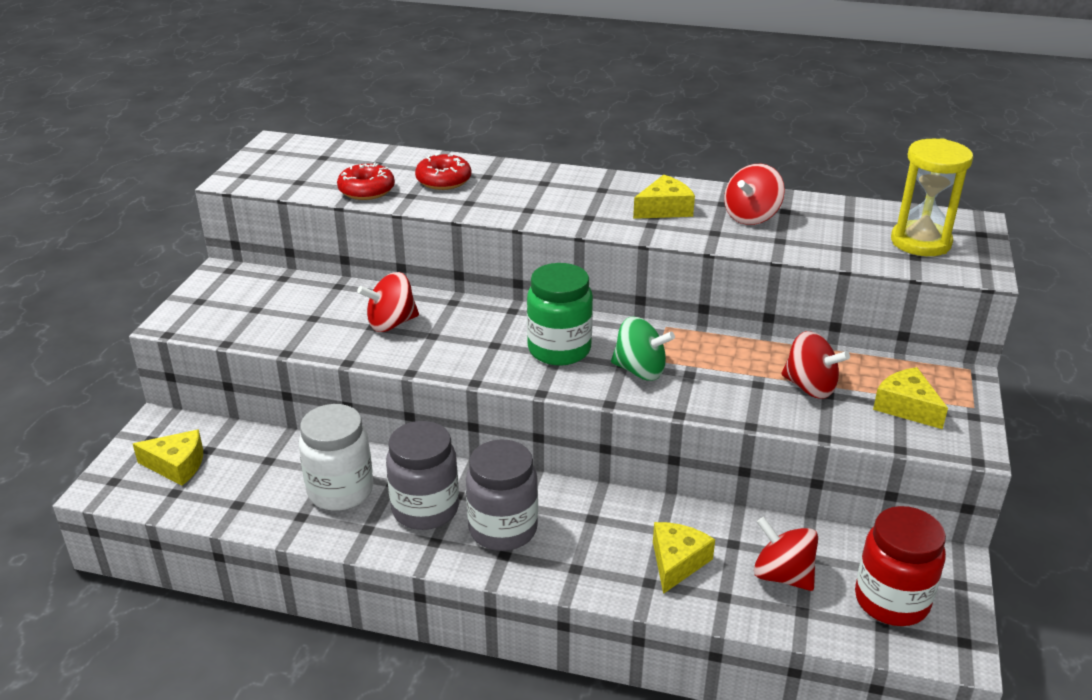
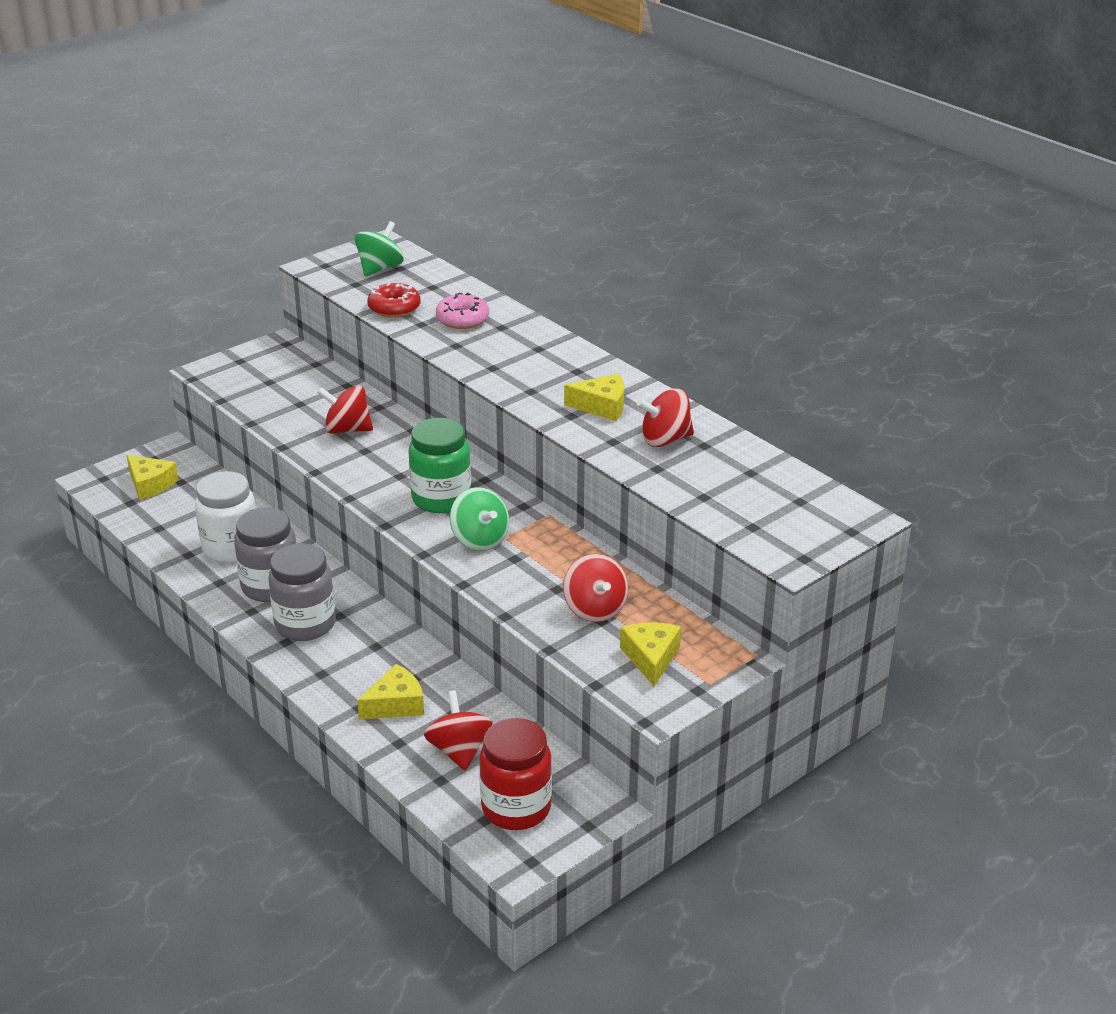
camera: 35 degrees right, 0 degrees up
(304, 163) = (380, 268): none -> green spinning top
(443, 180) = (462, 319): red donut -> pink donut
(920, 242) = (779, 517): yellow hourglass -> none

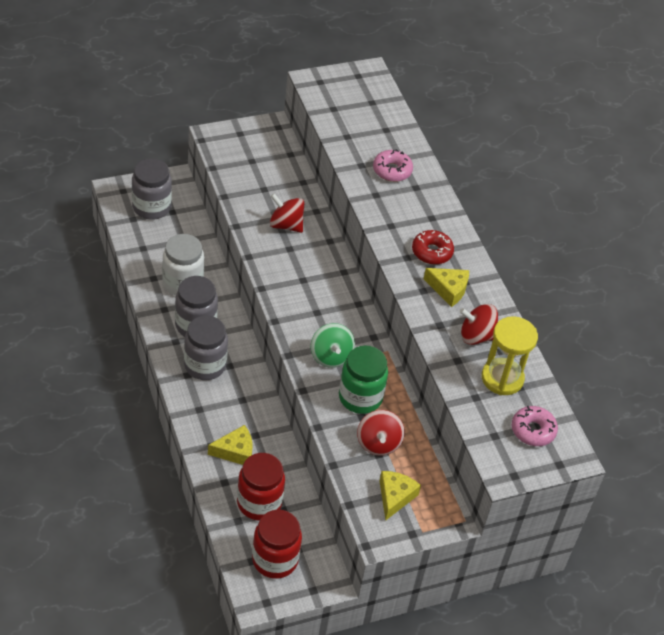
camera: 15 degrees right, 15 degrees up
(150, 484) = (151, 207): yellow cheese -> grey jar
(380, 268) = (357, 98): green spinning top -> none
(394, 308) = (349, 143): red donut -> red donut (432, 252)
(441, 499) = (321, 311): green jar -> green jar (360, 397)
(459, 750) = (259, 503): red spinning top -> red jar
(724, 470) = (502, 378): none -> yellow hourglass
(796, 508) = (533, 430): none -> pink donut

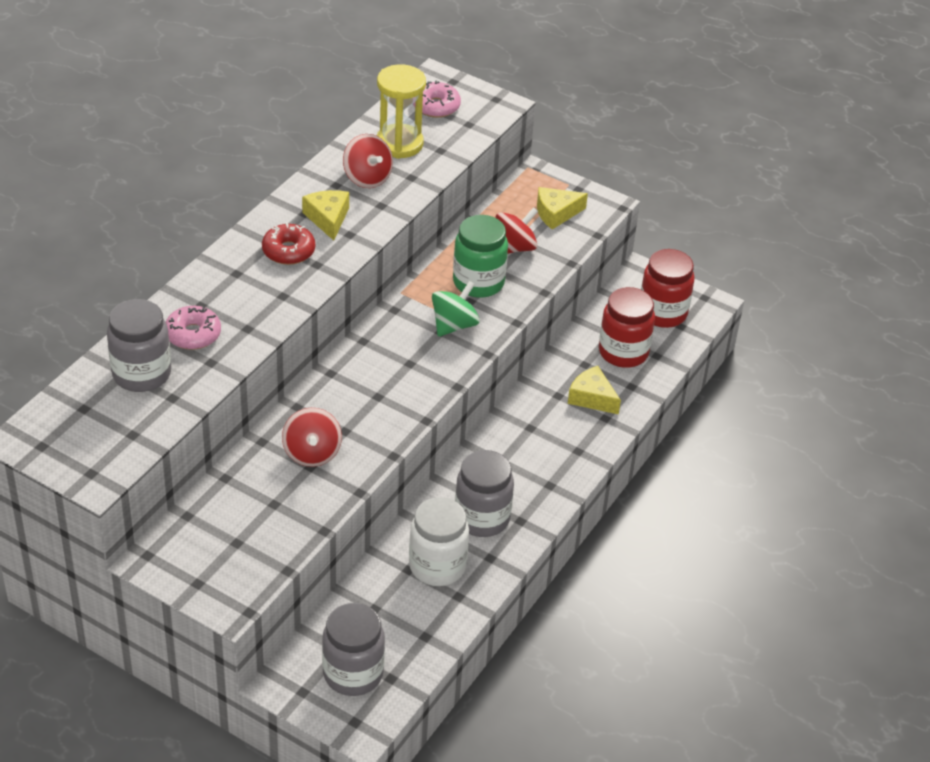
camera: 125 degrees left, 5 degrees down
(205, 365) = (523, 479): grey jar -> grey jar (141, 374)

